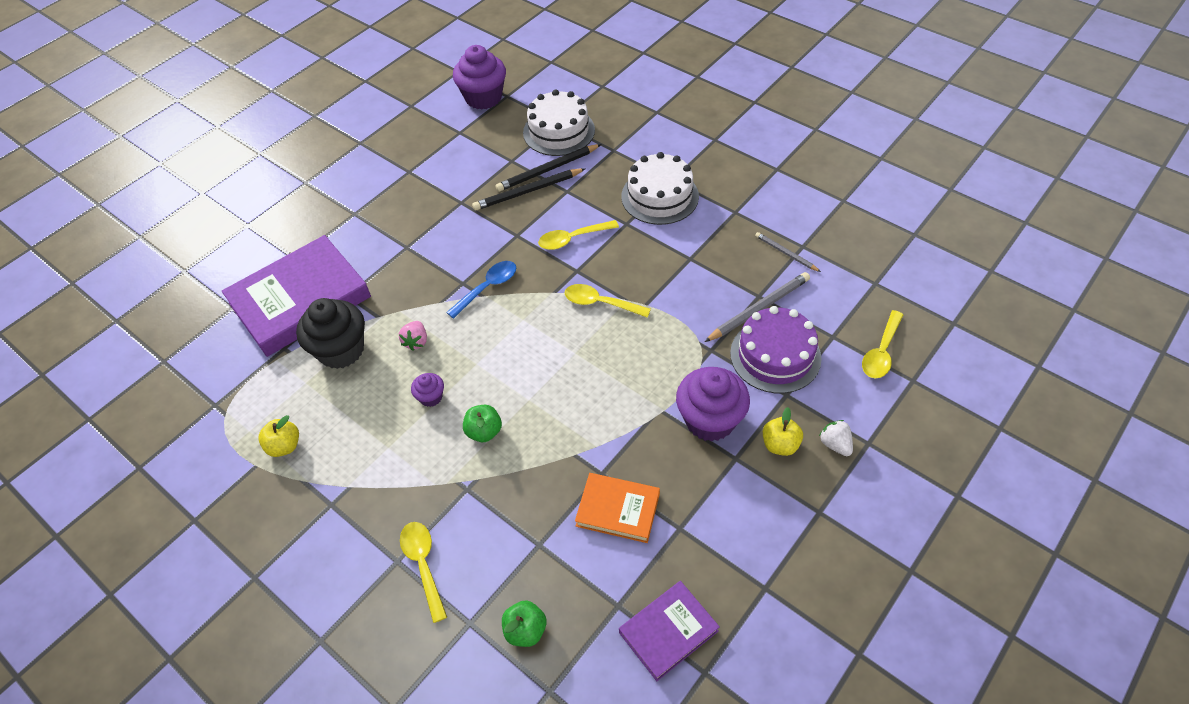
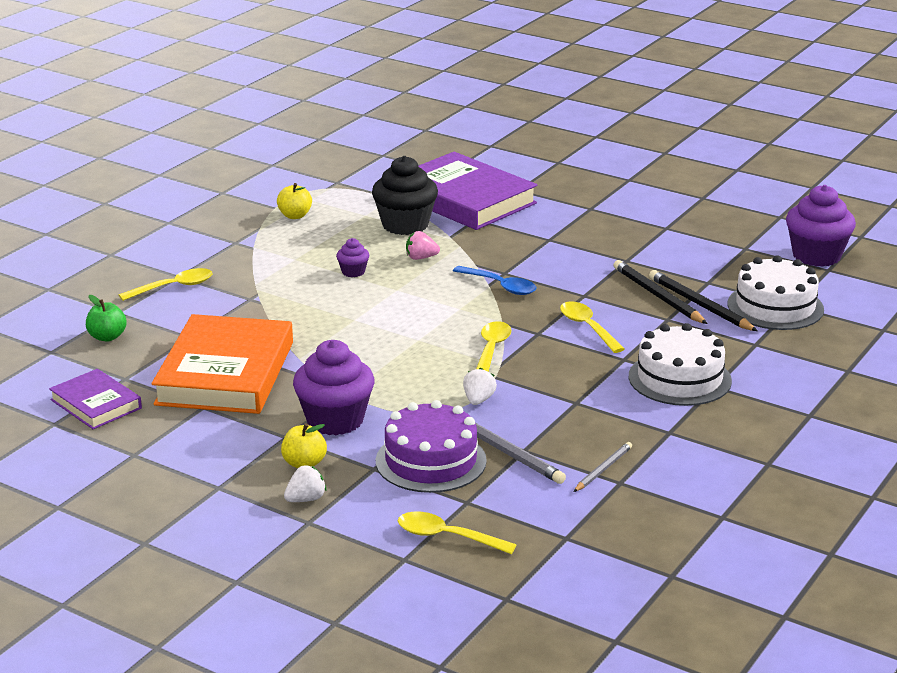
camera: 80 degrees right, 25 degrees down
(484, 431) = (314, 301): green apple -> none
(618, 510) = (225, 373): orange book -> orange book, size x1.90
(683, 318) = (478, 400): none -> white strawberry

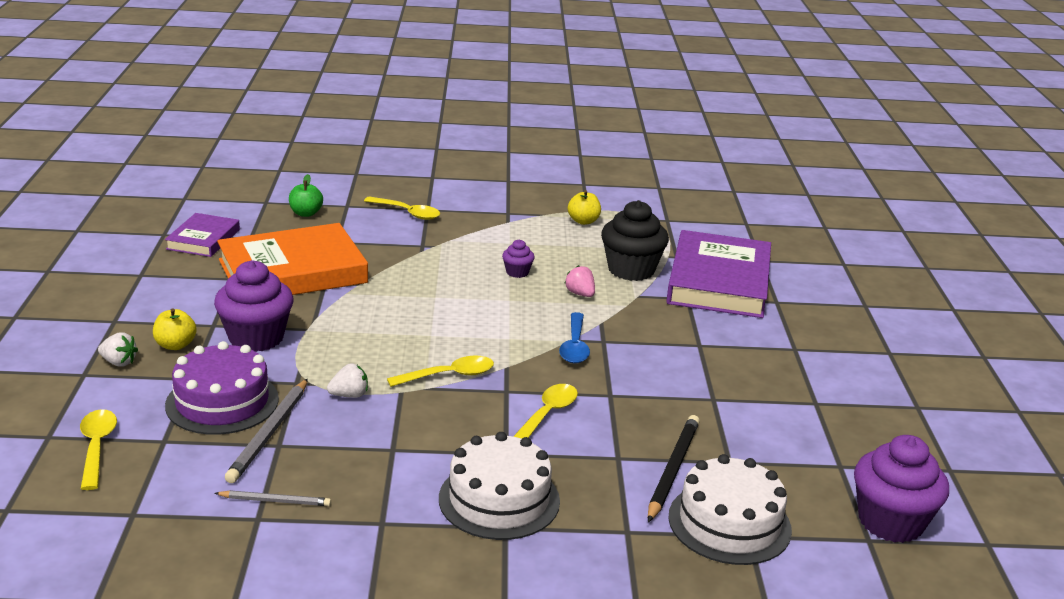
camera: 55 degrees right, 0 degrees up
(657, 296) = (660, 438): black pencil -> none

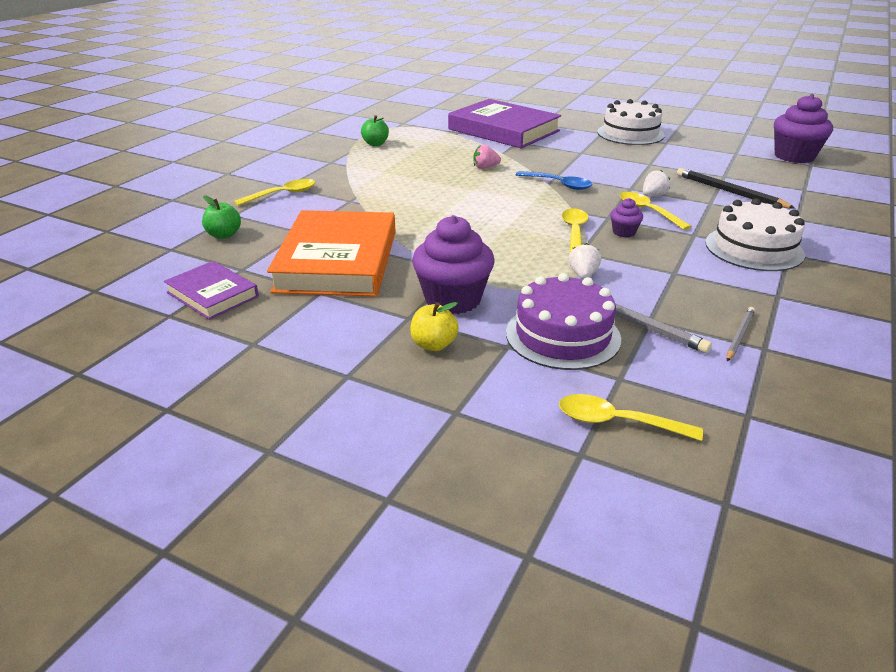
camera: 60 degrees left, 5 degrees up
(119, 362) = (445, 385): white strawberry -> white strawberry (653, 196)
(517, 272) = (433, 179): purple cupcake -> purple cupcake (624, 232)
(583, 221) = (375, 144): yellow apple -> green apple
(631, 270) = (464, 147): black cupcake -> none
(729, 523) = (791, 191): white cake -> white cake (630, 134)

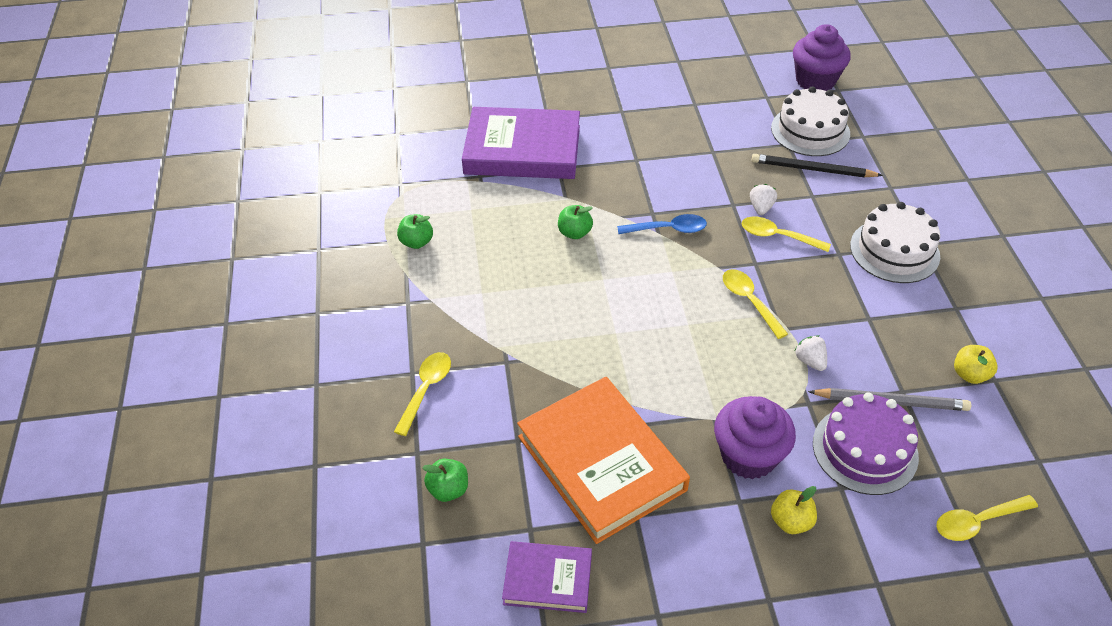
camera: 35 degrees left, 15 degrees up
(485, 167) = (574, 233): pink strawberry -> green apple
(624, 232) = (787, 280): purple cupcake -> none
(630, 134) = (649, 101): white cake -> white cake (810, 131)
(739, 335) = (970, 374): grey pencil -> yellow apple

